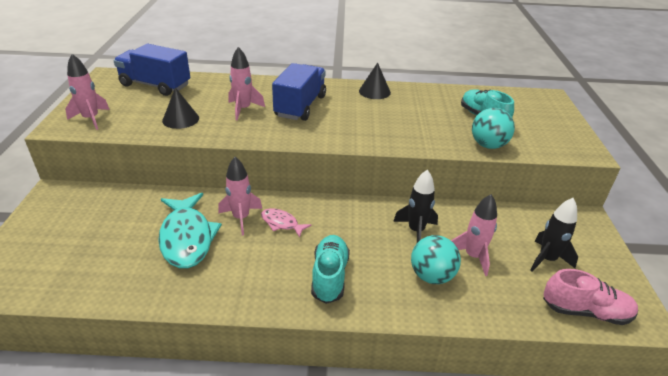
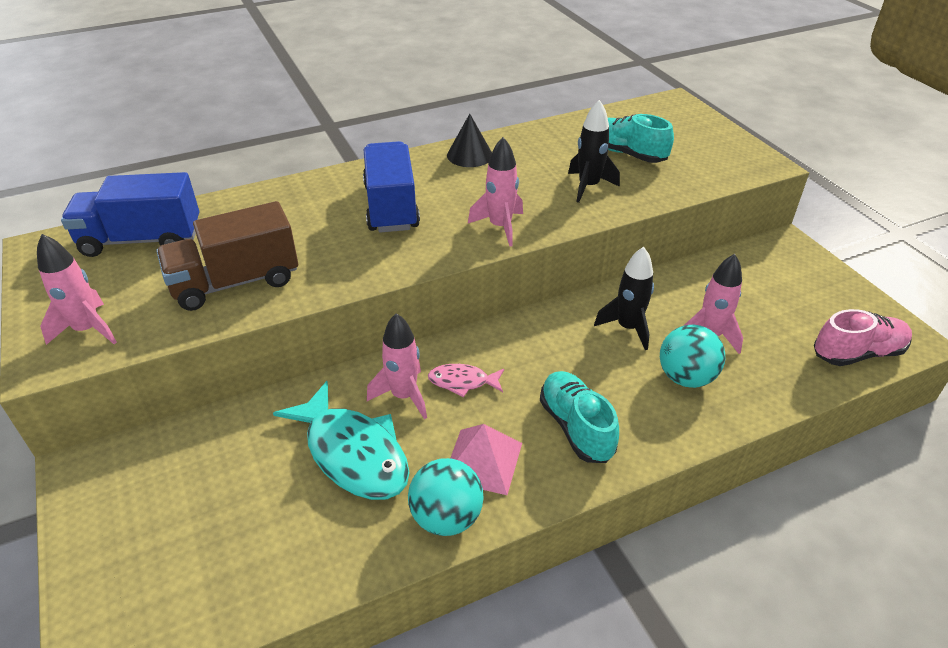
camera: 25 degrees left, 5 degrees up
(180, 119) = (236, 282): black cone -> brown truck
(243, 109) = (315, 237): pink rocket -> pink rocket (500, 227)
(255, 272) = (482, 461): none -> pink pyramid
(488, 145) = (660, 189): turquoise ball -> turquoise ball (446, 517)
(547, 259) = (783, 308): black rocket -> black rocket (588, 187)

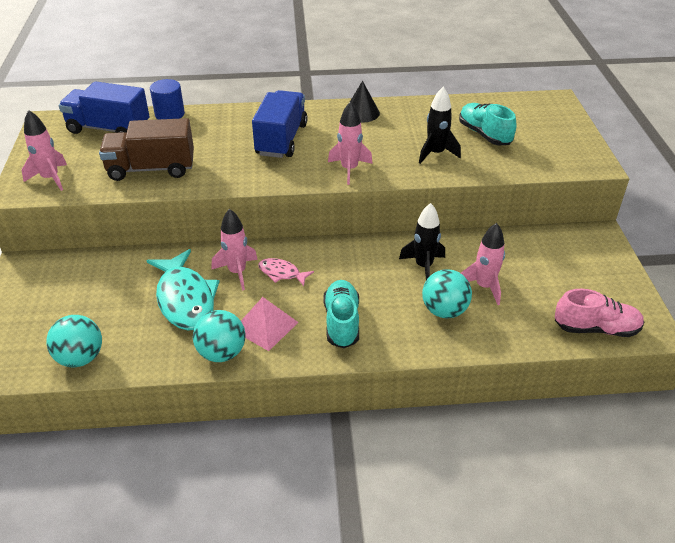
camera: 20 degrees right, 0 degrees up
(220, 203) = (169, 114): none -> blue cylinder
(244, 590) = (80, 358): none -> turquoise ball

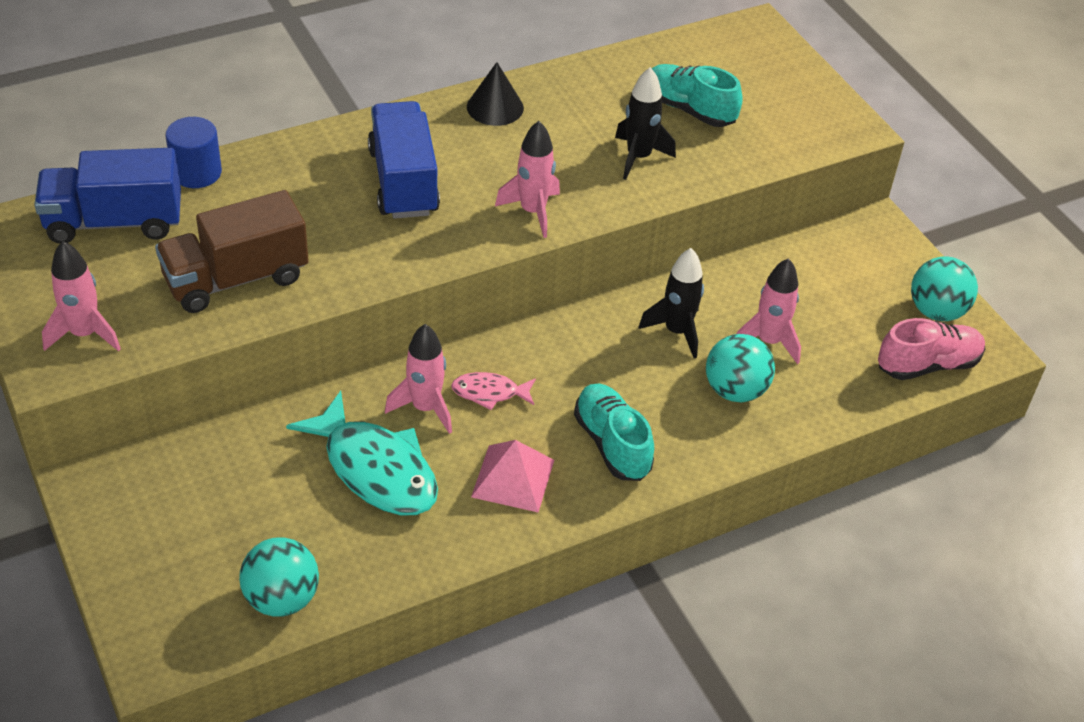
camera: 25 degrees left, 5 degrees up
(222, 353) = (477, 533): turquoise ball -> turquoise ball (936, 311)

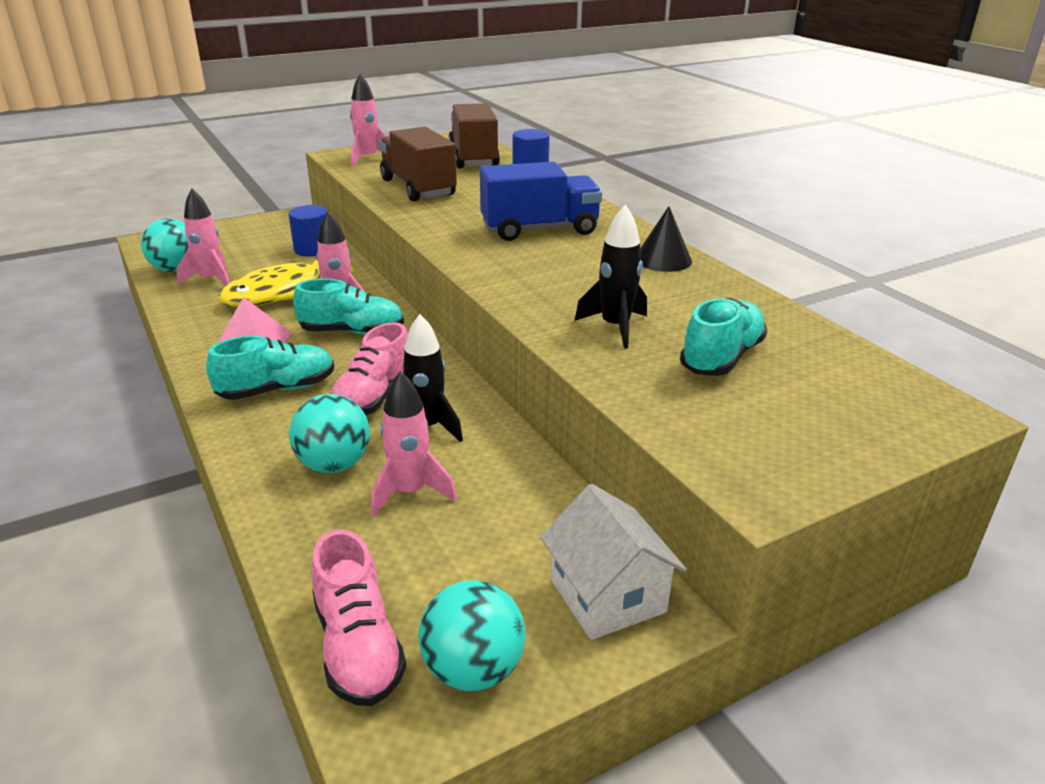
camera: 90 degrees right, 15 degrees down
(114, 222) = (473, 158): blue truck -> brown truck
(235, 450) = (313, 249): none -> blue cylinder
(375, 469) = (280, 292): turquoise fish -> yellow fish
(489, 393) = (352, 332): pink fish -> turquoise shoe
(533, 211) = (511, 278): pink rocket -> pink rocket (211, 280)
(628, 369) = (373, 398): none -> pink shoe
(866, 246) = (607, 596): none -> white house

